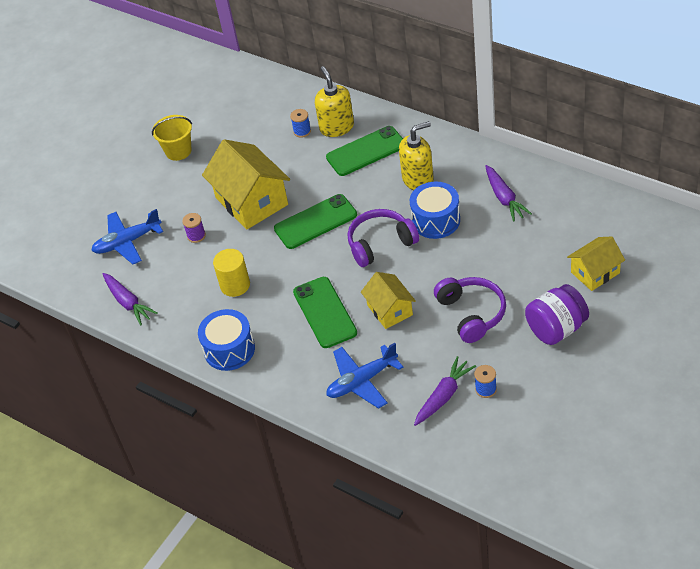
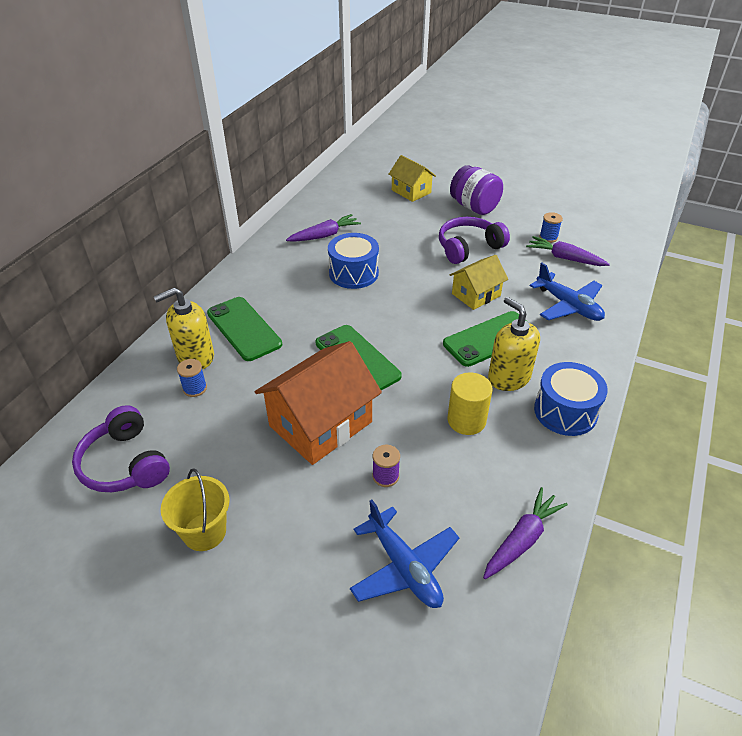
camera: 105 degrees left, 5 degrees down
(251, 201) = (320, 424): yellow house -> orange house
(380, 243) = (388, 307): purple headphones -> purple headphones (125, 463)
(418, 179) = (294, 288): yellow soap dispenser -> yellow soap dispenser (508, 377)

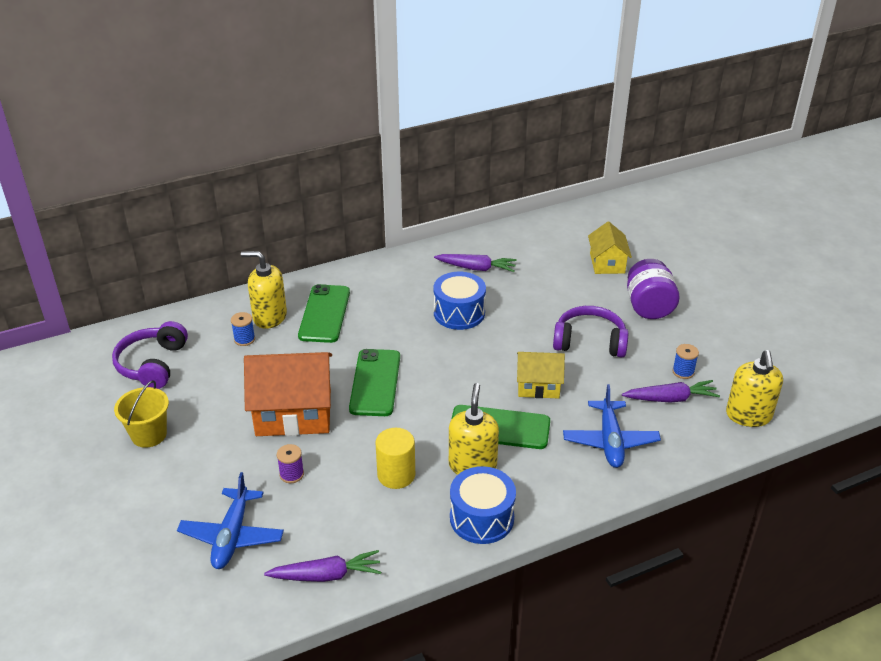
camera: 40 degrees right, 5 degrees down
(564, 258) = (670, 398): purple carrot -> purple carrot turned 105 degrees clockwise
(618, 244) = (748, 415): none -> yellow soap dispenser

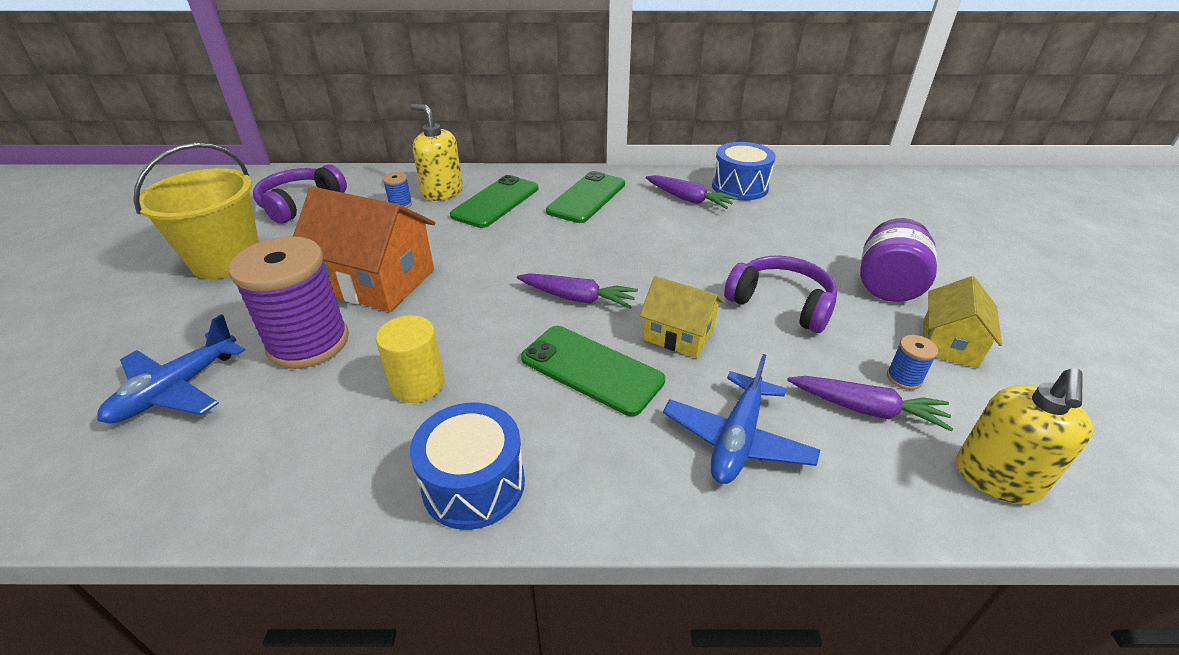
camera: 25 degrees right, 0 degrees up
(149, 435) = (226, 260): yellow bucket -> yellow bucket, size x1.63
(291, 474) = (308, 343): purple spool -> purple spool, size x2.48
(326, 575) = (214, 484): purple carrot -> purple carrot (577, 298)
(375, 383) = (487, 276): green phone -> green phone (587, 198)
(459, 313) = (637, 234): blue drum -> blue drum (740, 187)
(472, 465) = (520, 405): yellow soap dispenser -> none
(607, 263) = (852, 228): yellow house -> yellow house (949, 343)

